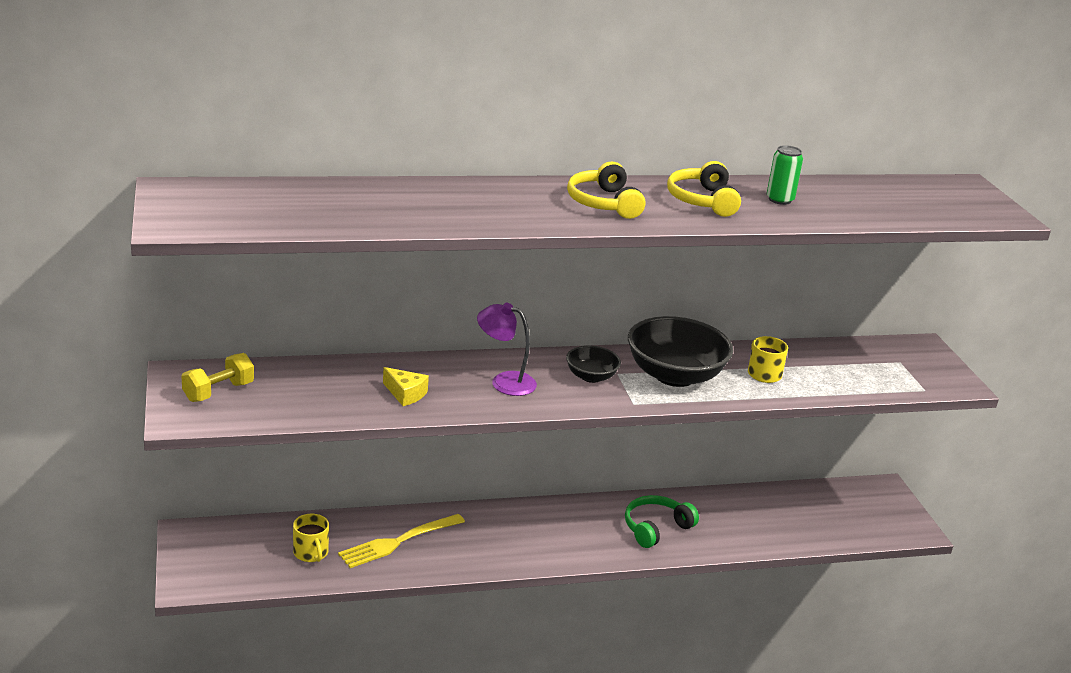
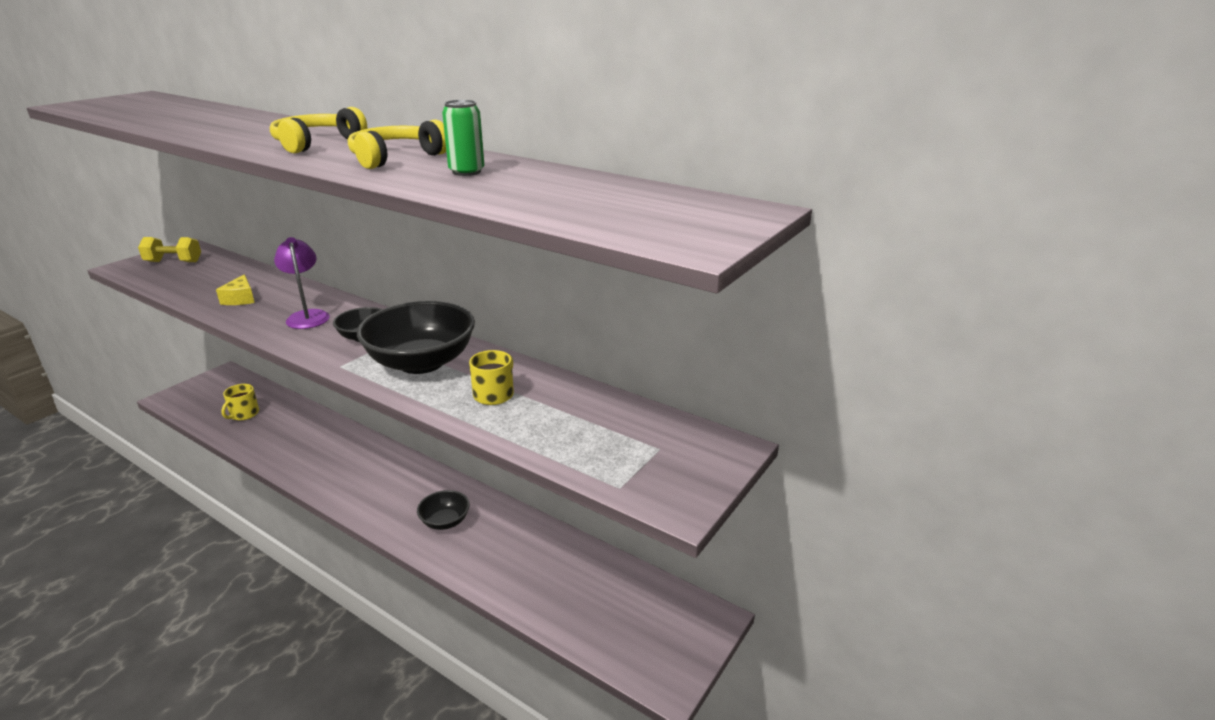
camera: 50 degrees right, 0 degrees up
(398, 542) = (291, 433): yellow fork -> none
(655, 528) = (445, 521): green headphones -> black bowl

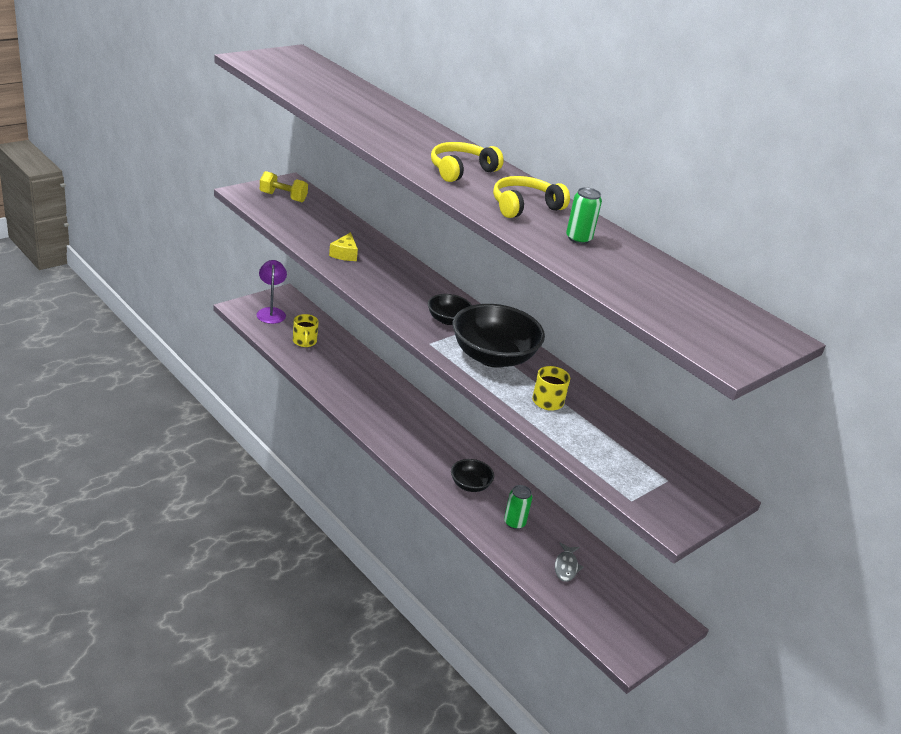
camera: 10 degrees right, 5 degrees up
(244, 414) = (304, 341): yellow mug -> yellow mug turned 45 degrees counterclockwise
(307, 316) = (401, 286): purple lamp -> purple lamp (271, 312)
(503, 551) = (514, 523): none -> green can
(572, 587) = (566, 567): none -> grey fish

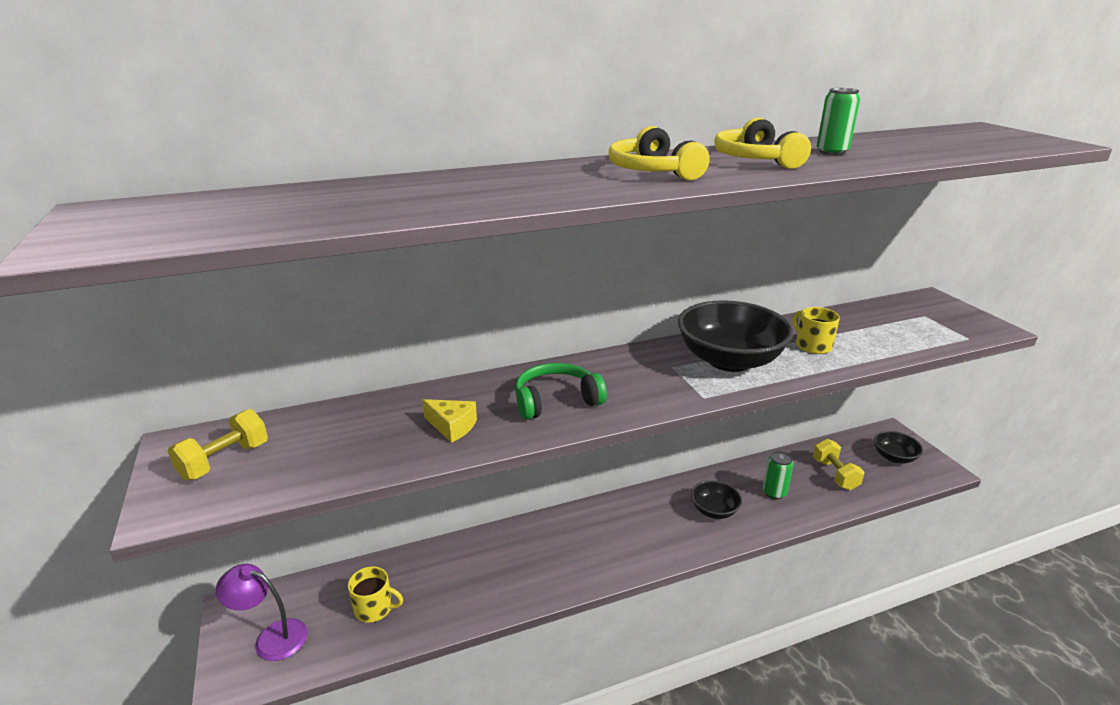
camera: 65 degrees left, 5 degrees down
(392, 286) = (556, 400): none -> green headphones
(448, 320) = (647, 374): black bowl -> black bowl (894, 457)
(566, 567) = (834, 474): grey fish -> yellow dumbbell

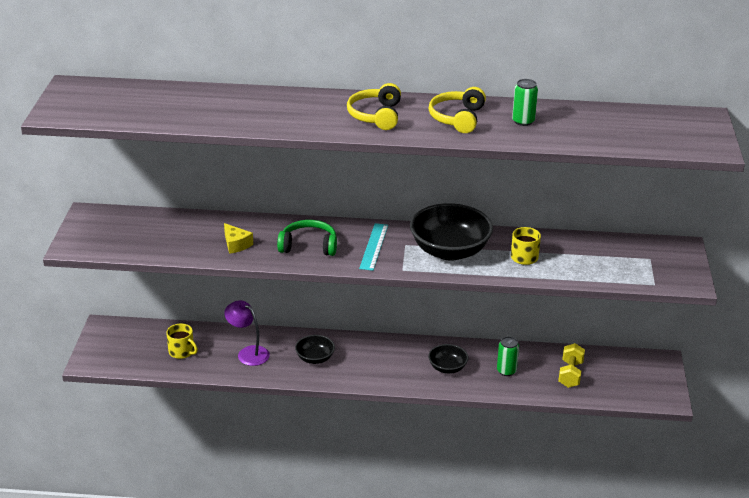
camera: 25 degrees right, 5 degrees up
(224, 461) = (108, 229): yellow dumbbell -> none
(271, 637) = (118, 348): purple lamp -> purple lamp (248, 353)
(638, 379) = (373, 246): none -> turquoise ruler
(894, 457) = (637, 378): black bowl -> black bowl (315, 358)

